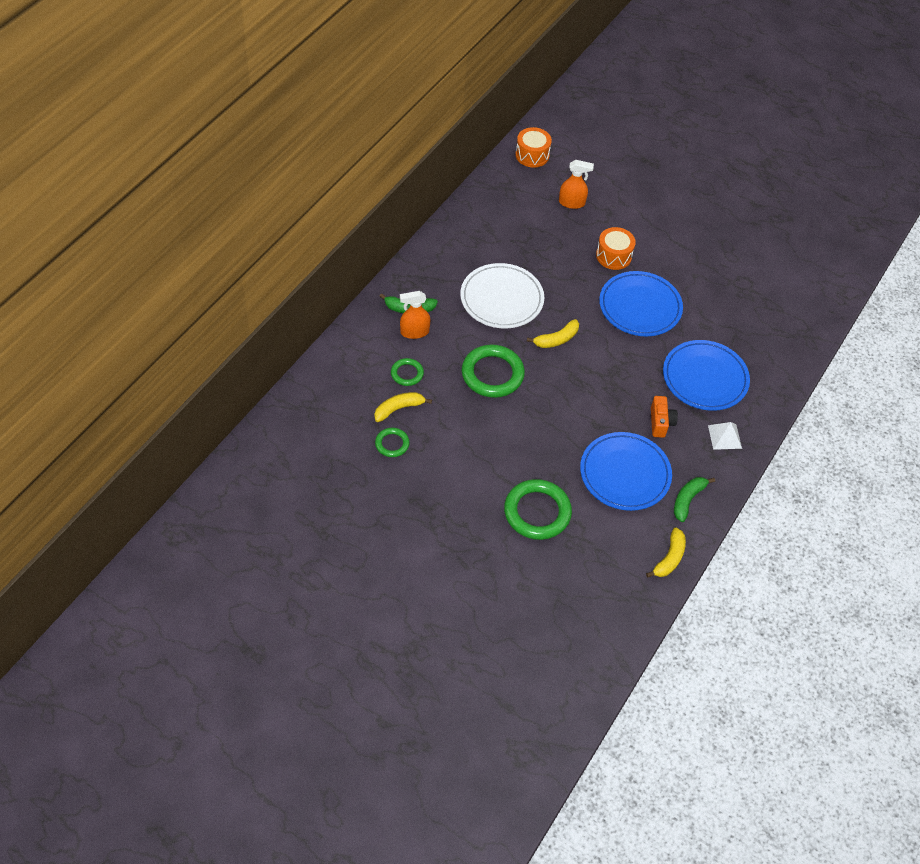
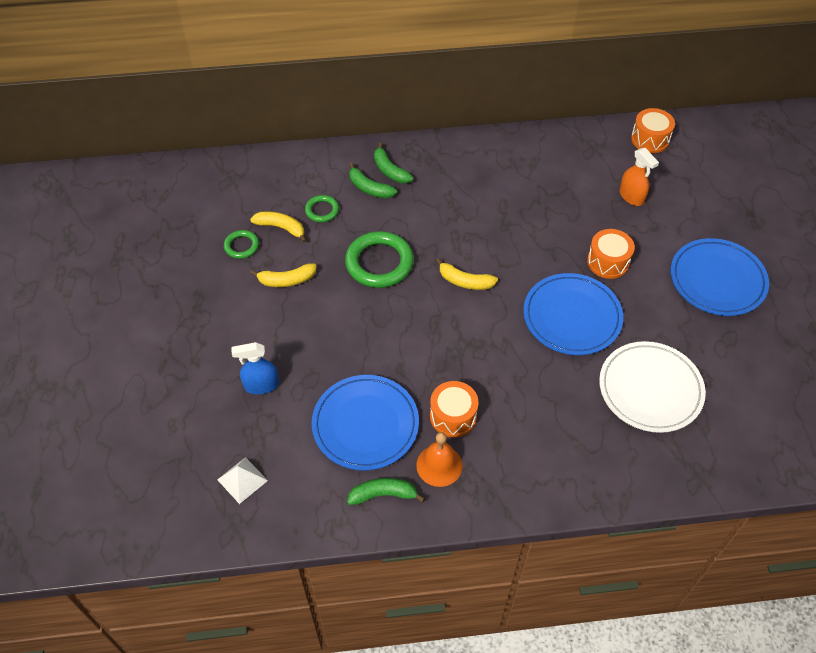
camera: 55 degrees right, 0 degrees up
(414, 332) = (369, 188): orange spray bottle -> green banana
(501, 299) = (467, 218): white plate -> white plate (650, 389)
(537, 512) = (261, 385): green ring -> blue spray bottle
(660, 422) = (453, 416): orange camera -> orange drum
(669, 558) = (300, 521): yellow banana -> yellow banana (287, 280)
(691, 455) = (439, 465): none -> orange bell
(705, 378) = (544, 419): blue plate -> blue plate (717, 280)
(724, 436) = (491, 479): white pyramid -> white pyramid (242, 480)

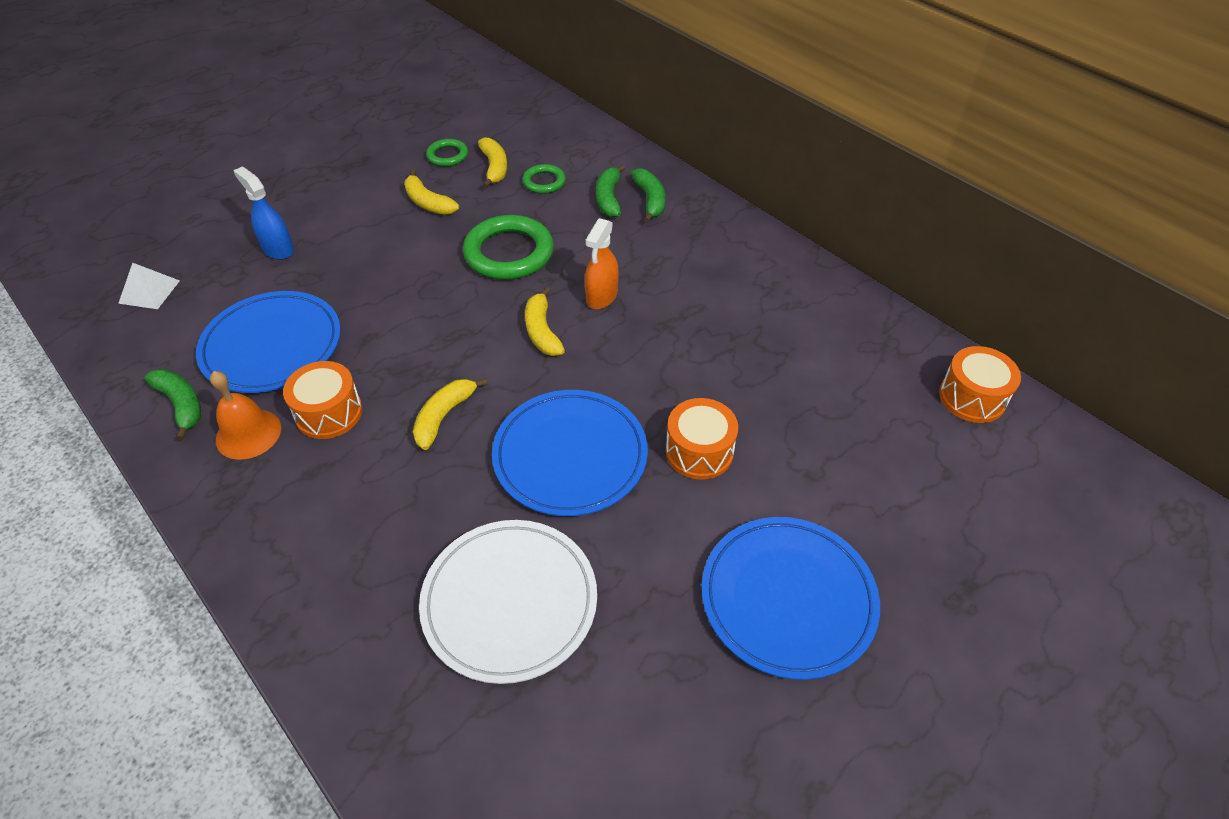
camera: 55 degrees right, 5 degrees down
(390, 170) = (650, 200): green banana -> green banana turned 150 degrees clockwise
(499, 360) = (444, 416): none -> yellow banana
(631, 197) = (842, 425): orange spray bottle -> orange spray bottle (601, 296)

